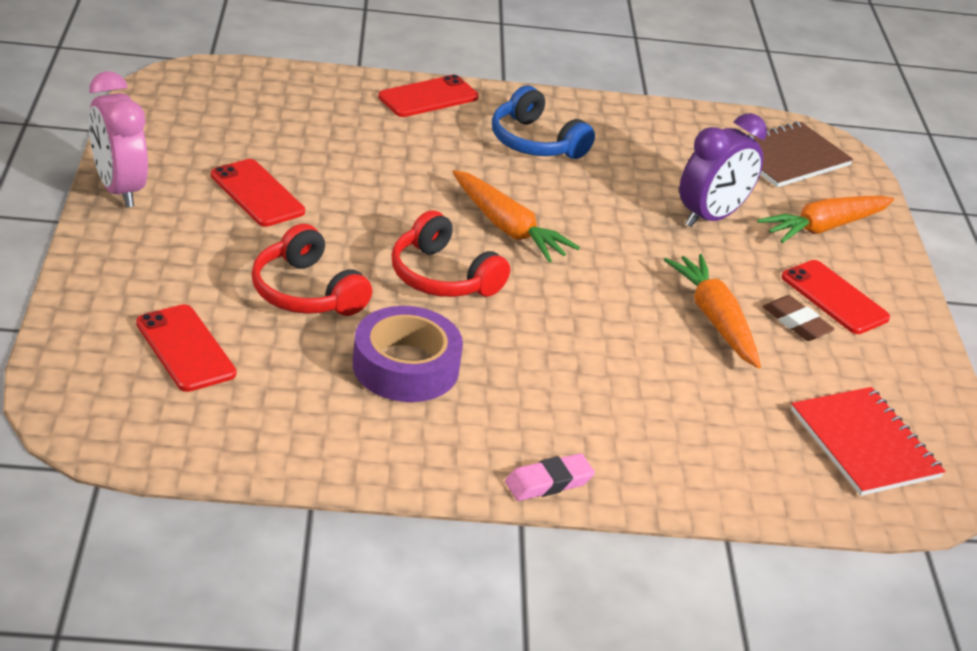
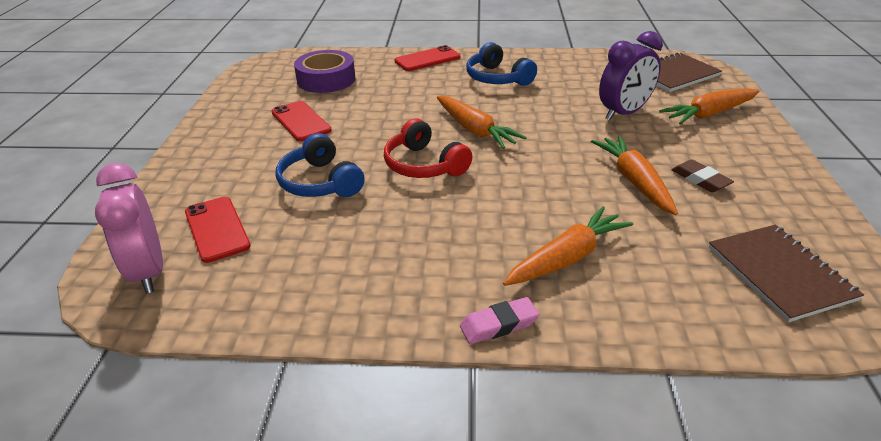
camera: 10 degrees right, 0 degrees up
(119, 189) = (207, 125): pink clock -> pink clock (148, 272)
(307, 292) = (320, 182): red headphones -> blue headphones
(405, 366) = (386, 232): purple tape -> purple tape (326, 79)
(627, 411) = (567, 257): none -> orange carrot
(834, 298) = (727, 160): red phone -> none
(864, 444) = (779, 273): red notebook -> brown notebook

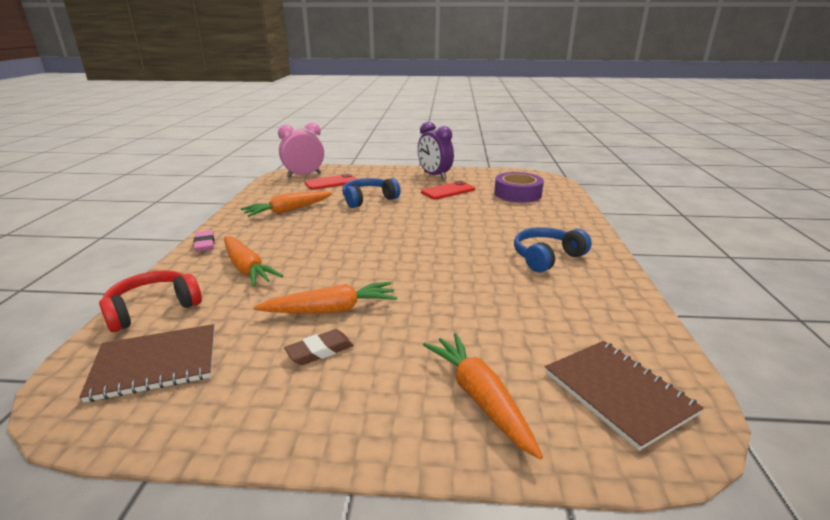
camera: 90 degrees right, 10 degrees down
(424, 165) = (382, 226): red headphones -> red headphones (153, 309)
(427, 59) = (578, 227): red phone -> none
(475, 130) = (434, 244): orange carrot -> orange carrot (288, 211)
(623, 113) = (474, 324): purple clock -> purple clock (434, 175)

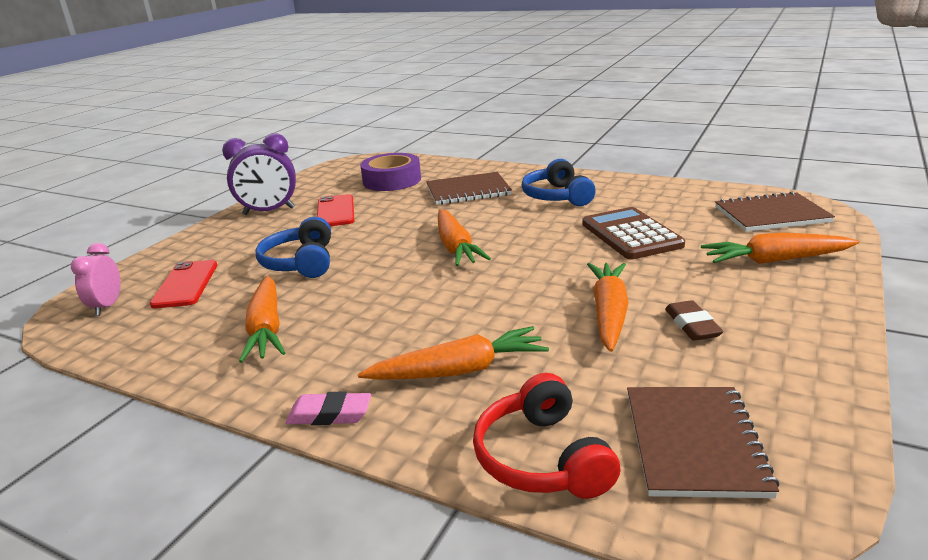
camera: 65 degrees left, 0 degrees up
(304, 175) = (107, 306): pink clock -> pink clock, size x0.62
(415, 236) = (456, 247): none -> orange carrot
(487, 303) = (631, 235): none -> brown calculator
(523, 221) = (468, 191): none -> brown notebook

